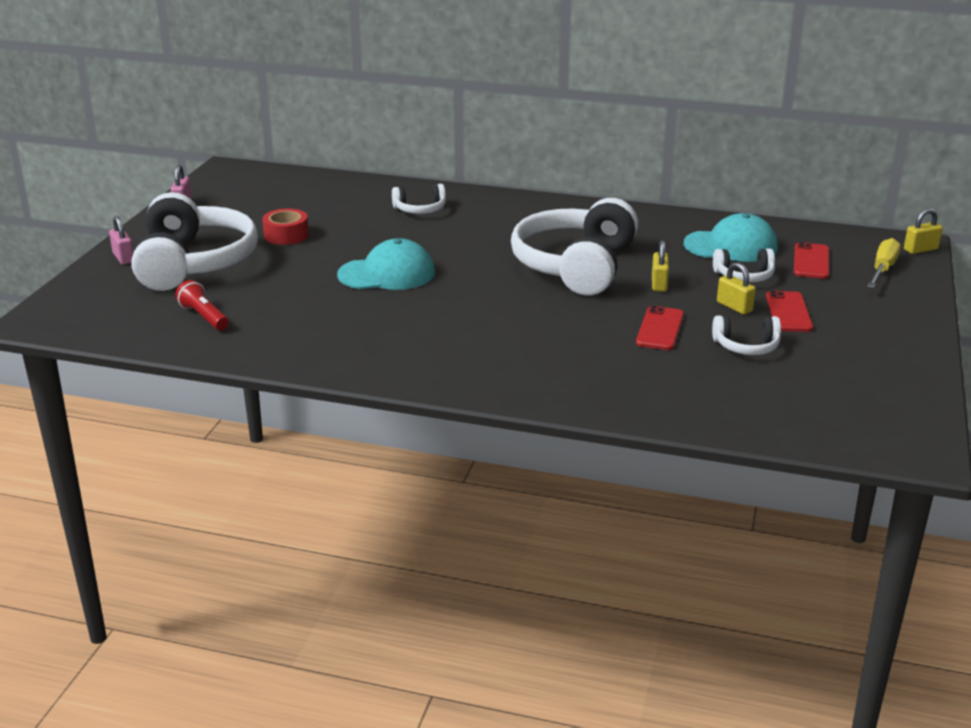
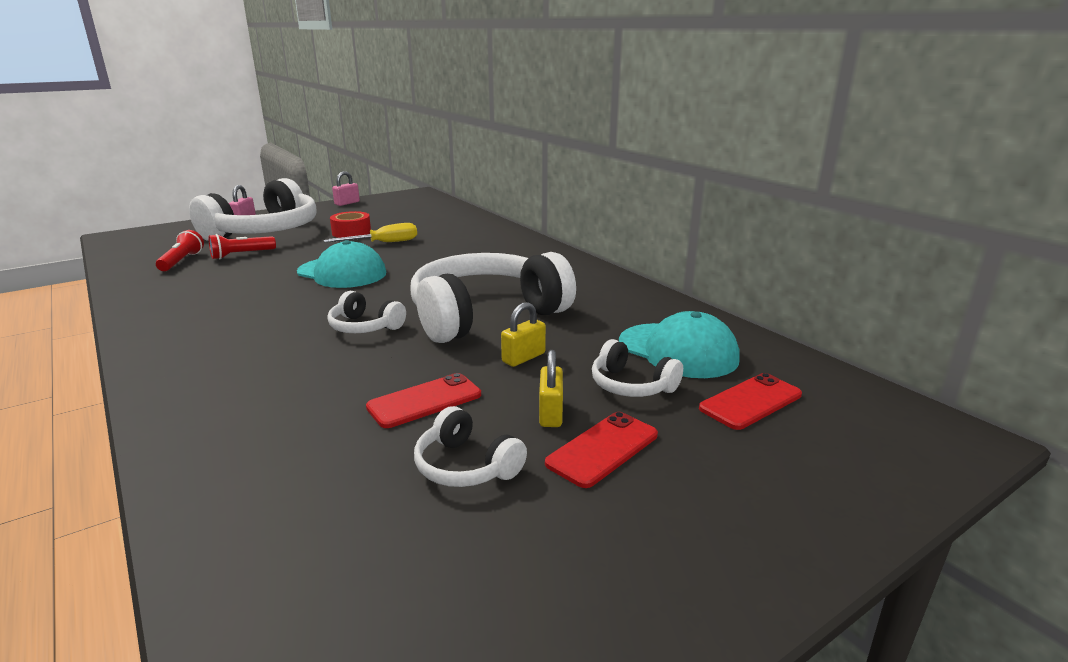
camera: 40 degrees right, 5 degrees down
(245, 291) = (241, 255): none -> red flashlight
(420, 209) = (470, 241): white headphones -> white headphones (365, 327)
(882, 269) = (846, 452): yellow screwdriver -> yellow screwdriver (384, 243)
(920, 249) = (960, 450): yellow padlock -> none

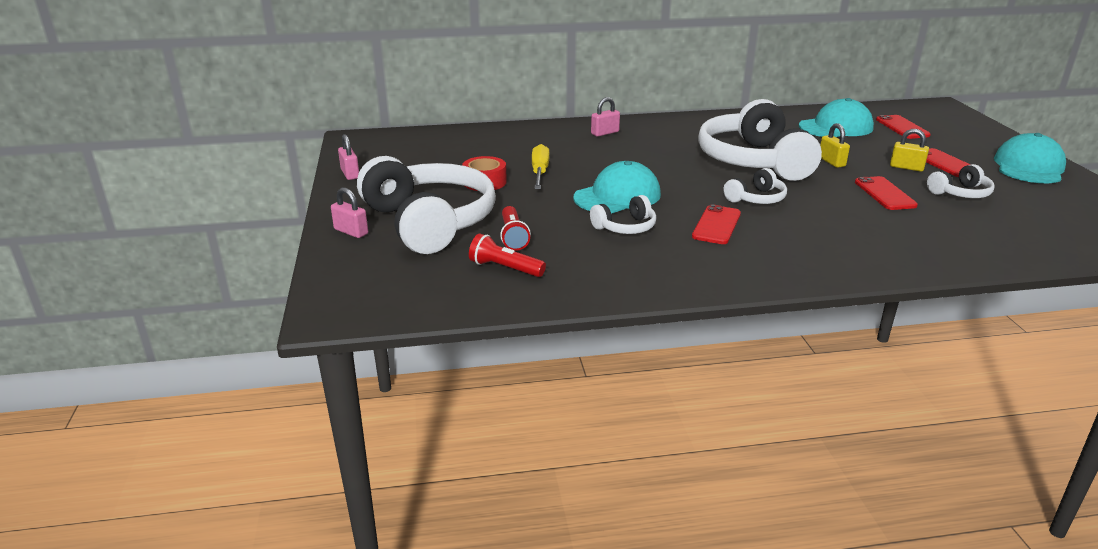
camera: 65 degrees left, 5 degrees up
(283, 316) = (716, 225): none -> red phone
(508, 248) = (605, 133): none -> pink padlock
(631, 385) = (877, 145): white headphones -> white headphones (625, 227)
(680, 553) = (1028, 167): none -> turquoise cap

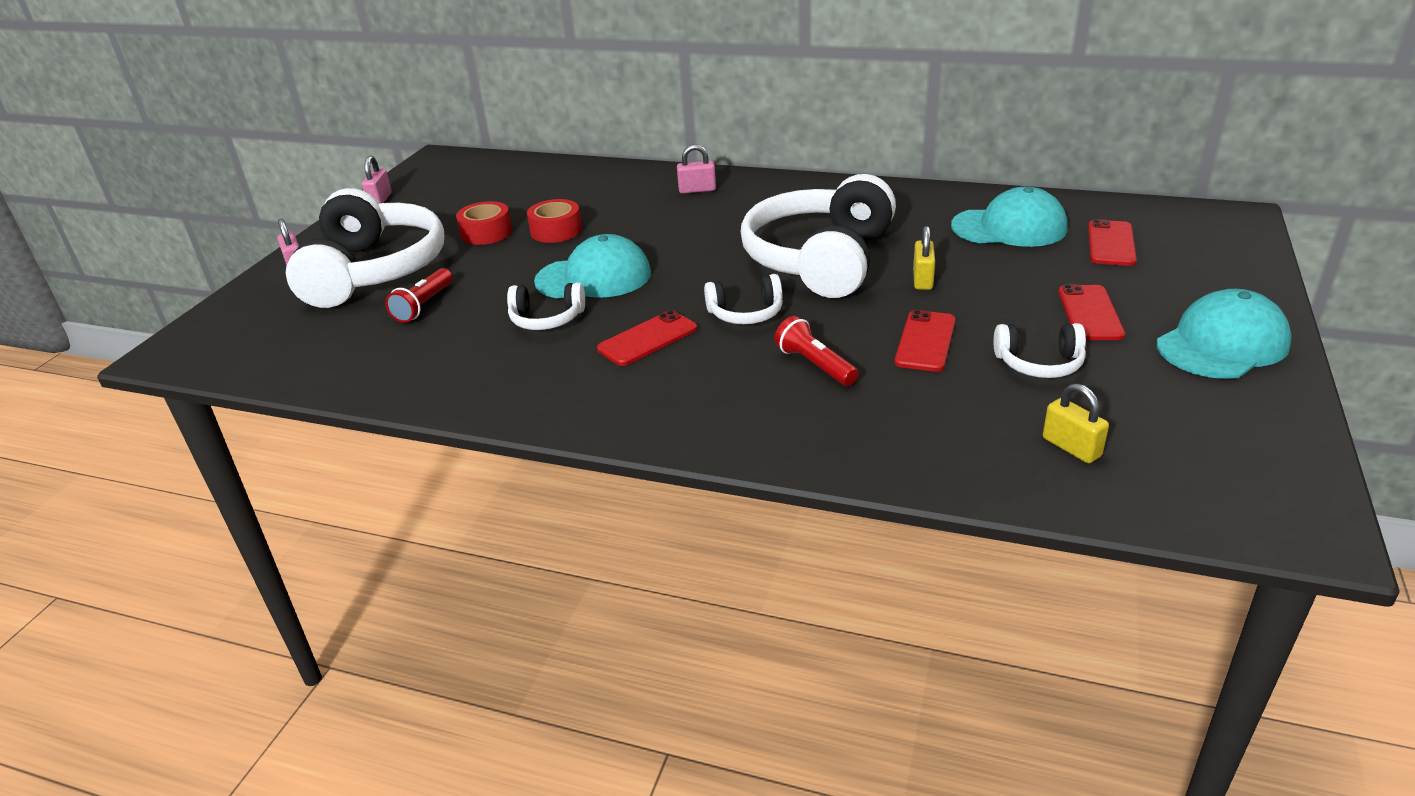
camera: 30 degrees right, 5 degrees up
(505, 268) = (367, 341): red flashlight -> red flashlight (815, 365)
(540, 172) = (556, 231): yellow screwdriver -> red tape
(906, 167) = (1019, 308): yellow padlock -> yellow padlock (1071, 447)

